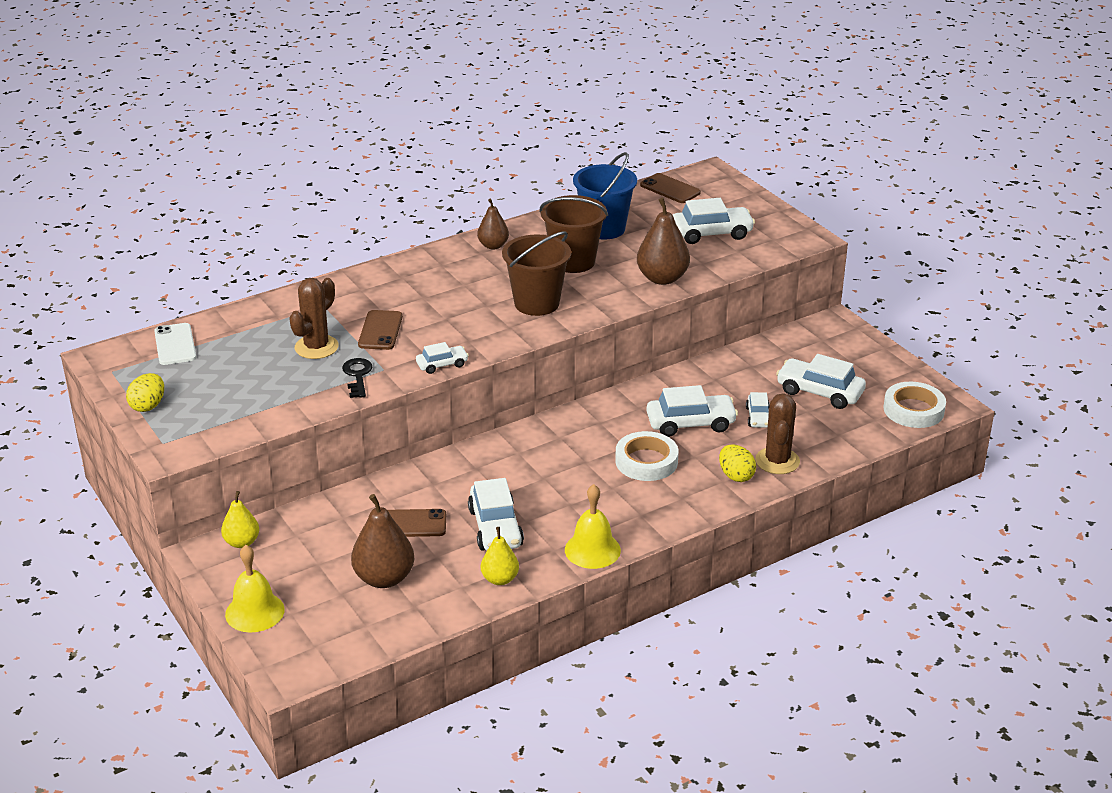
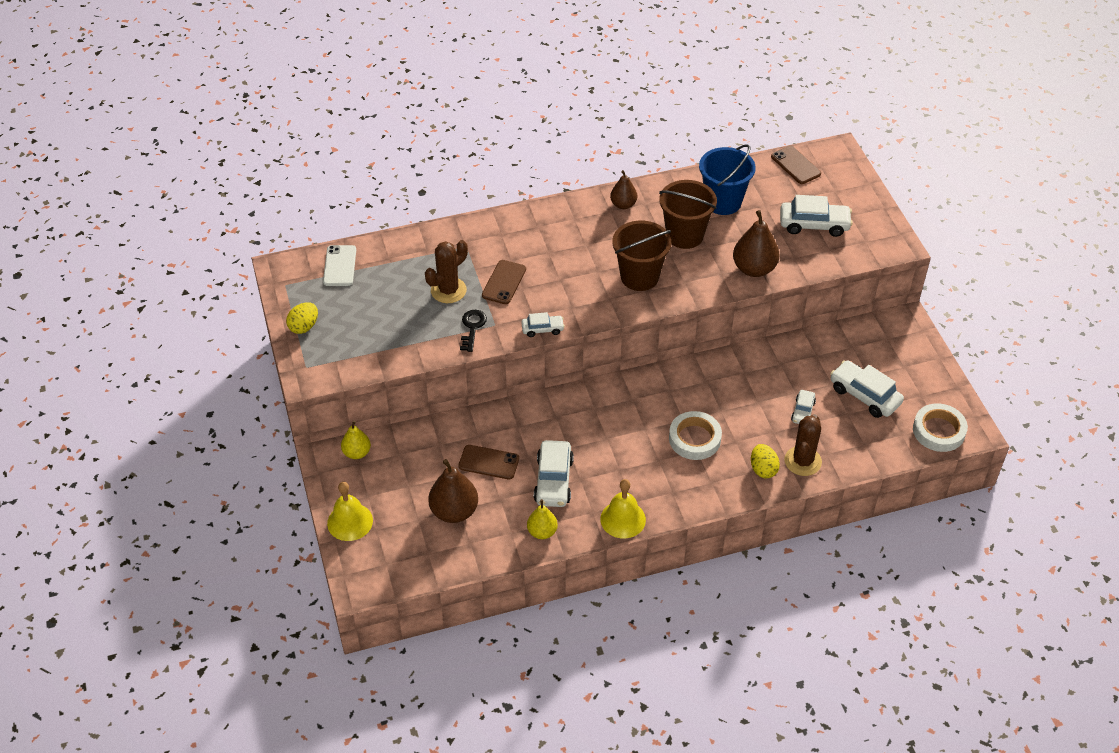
camera: 15 degrees right, 15 degrees up
(690, 423) = (744, 407): white car -> none

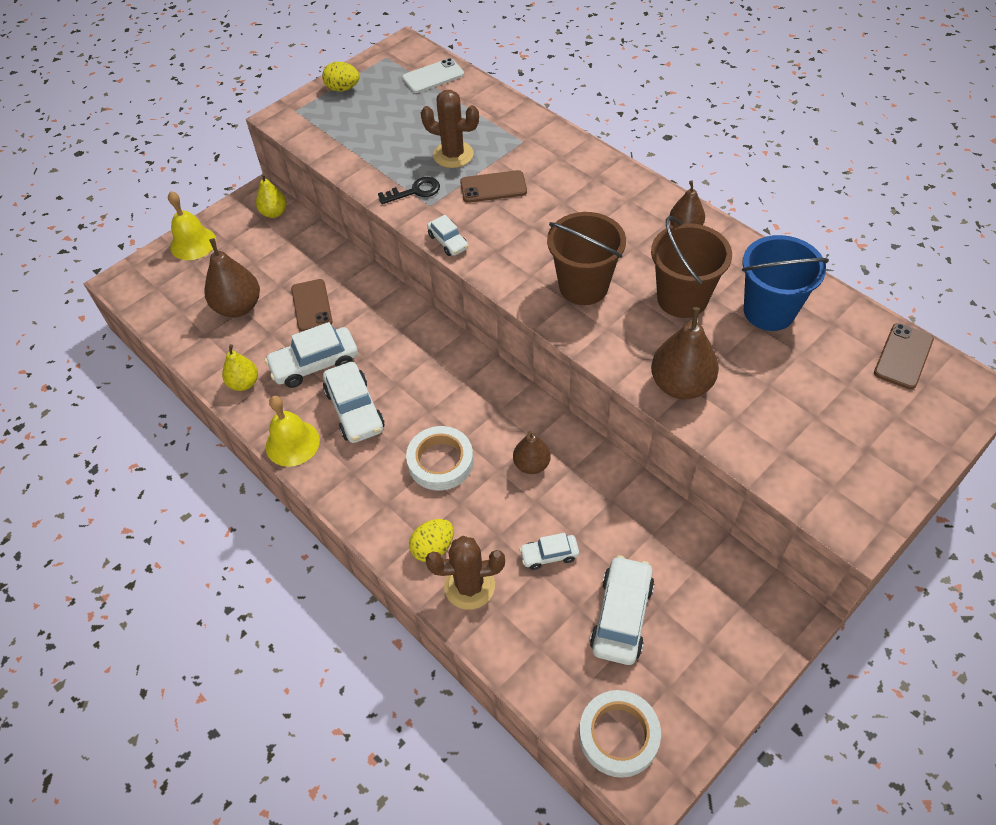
camera: 65 degrees right, 5 degrees up
(728, 391) = (531, 464): none -> brown pear
(814, 225) = (812, 417): white car -> white car (355, 410)

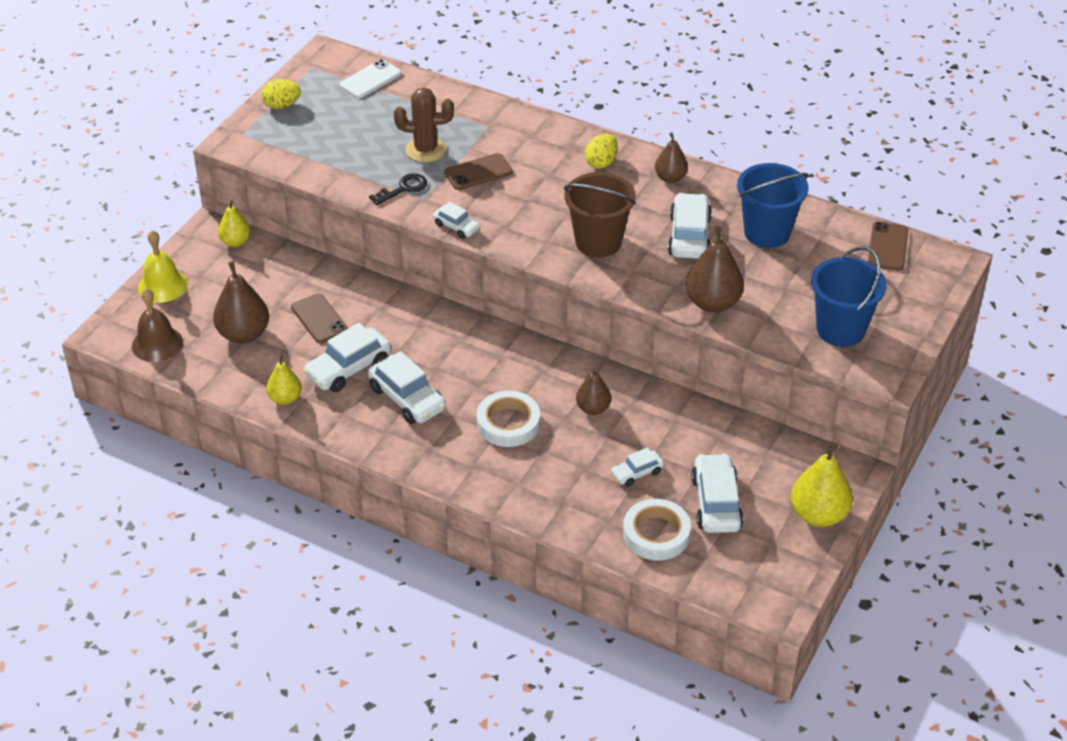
camera: 20 degrees left, 10 degrees down
(160, 300) = (157, 343): none -> brown bell
(292, 443) = (360, 437): yellow bell -> none
(433, 548) = (532, 490): yellow egg -> yellow egg (601, 163)
(469, 586) = (577, 511): brown cactus -> none
(618, 735) = (744, 584): white tape -> white tape (656, 534)
(682, 299) = (689, 236): brown bucket -> white car
(732, 663) = (818, 515): none -> yellow pear
(818, 451) = (840, 329): none -> blue bucket

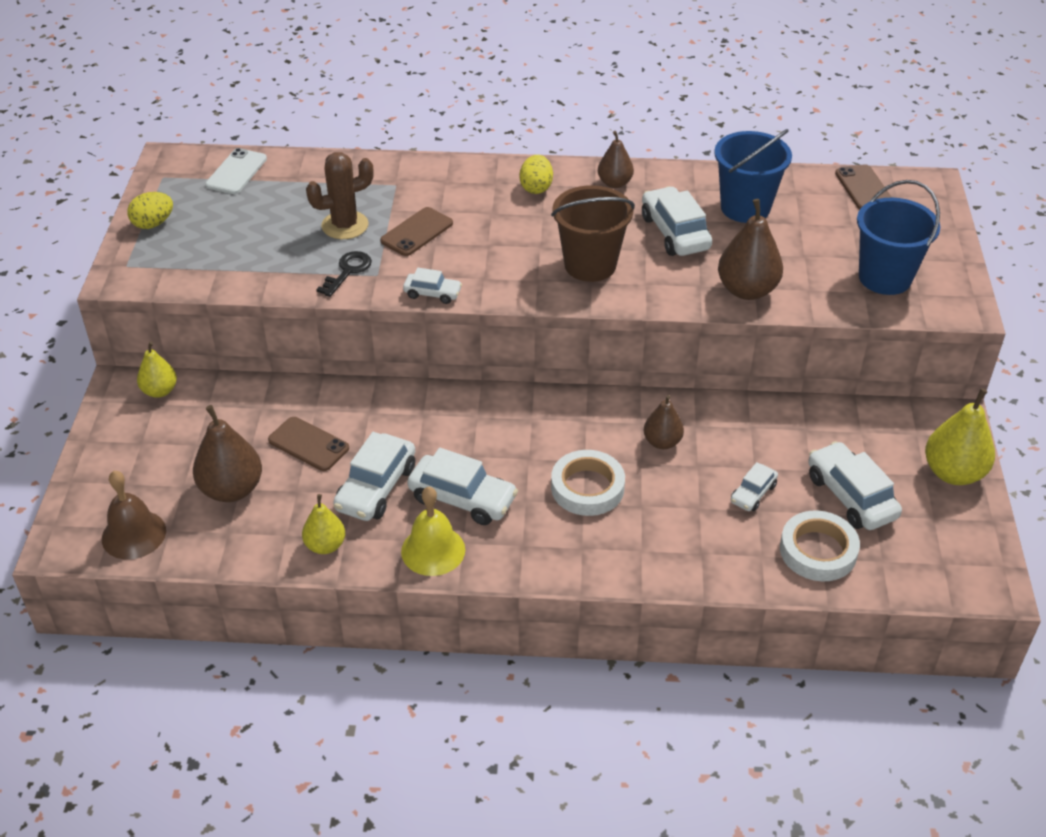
camera: 25 degrees left, 0 degrees up
(162, 285) = (101, 466): yellow bell -> yellow bell (433, 550)

